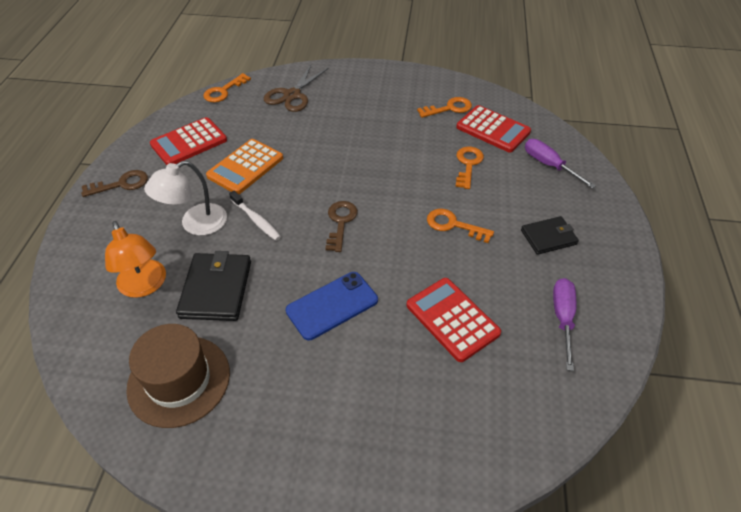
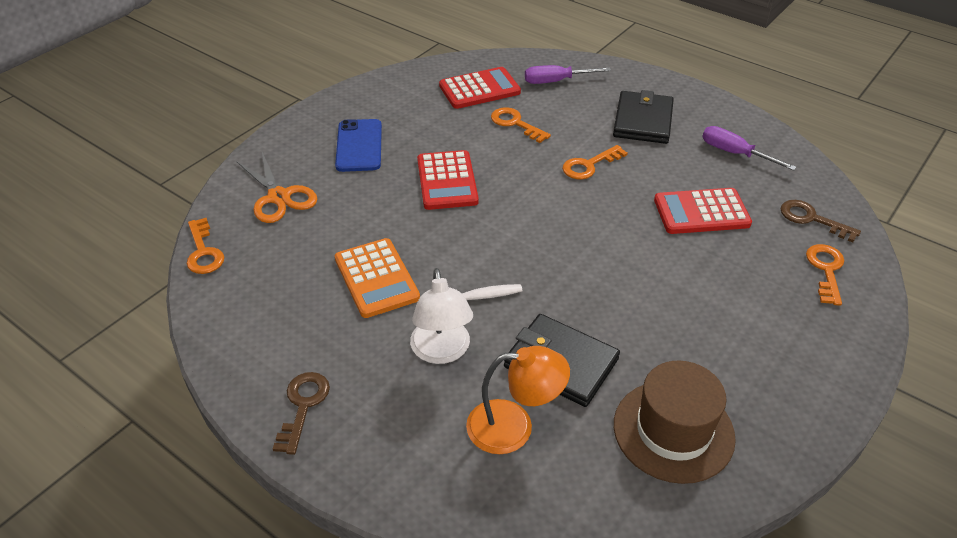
camera: 60 degrees left, 5 degrees down
(189, 142) = (279, 315): red calculator -> red calculator (447, 181)
(292, 95) = (279, 197): brown scissors -> orange scissors
(332, 305) = (639, 281): blue phone -> blue phone (359, 146)
(340, 222) = (529, 235): brown key -> brown key (811, 219)
(449, 108) = (421, 100): orange key -> orange key (826, 270)
(548, 237) = (643, 121): black wallet -> black wallet, size x1.54

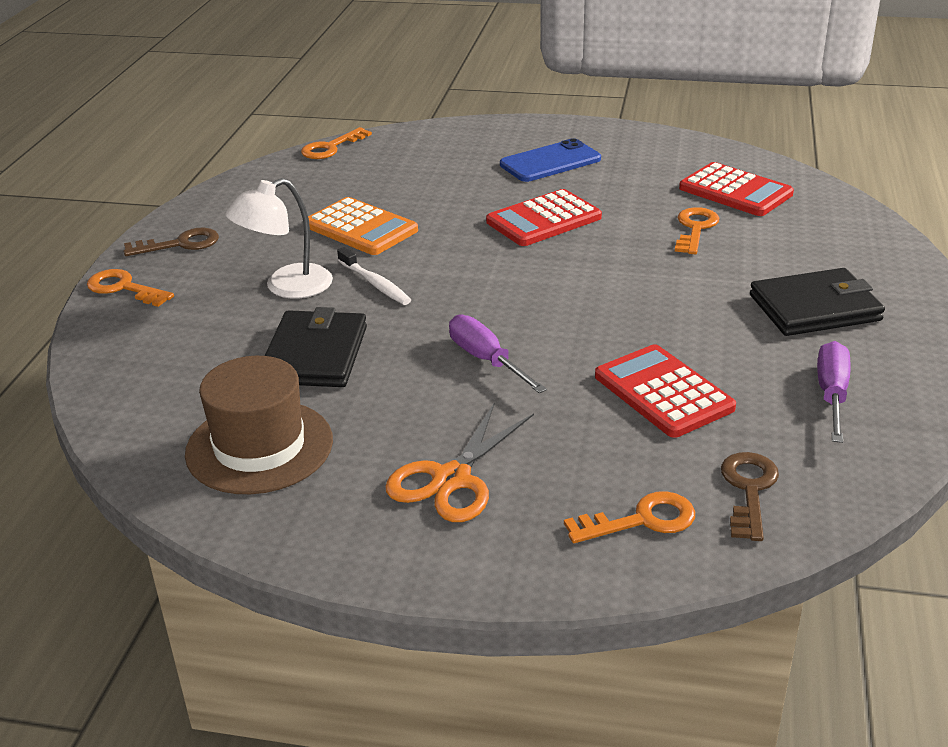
camera: 65 degrees right, 10 degrees down
(279, 197) = (432, 152): orange scissors -> orange scissors (452, 479)
(376, 278) = (361, 228): orange calculator -> orange calculator turned 90 degrees counterclockwise
(514, 426) = (212, 350): orange lamp -> none
(556, 81) = (820, 230): purple screwdriver -> purple screwdriver (486, 360)
(589, 165) = (669, 293): orange key -> orange key (124, 288)

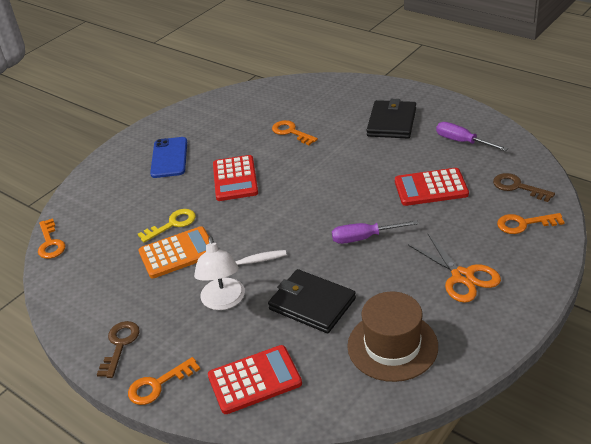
camera: 60 degrees left, 5 degrees up
(415, 207) = (172, 224): none -> yellow key
(641, 520) = (524, 224): orange key -> orange key turned 105 degrees counterclockwise
(735, 191) = (265, 108): red calculator -> red calculator (254, 380)

